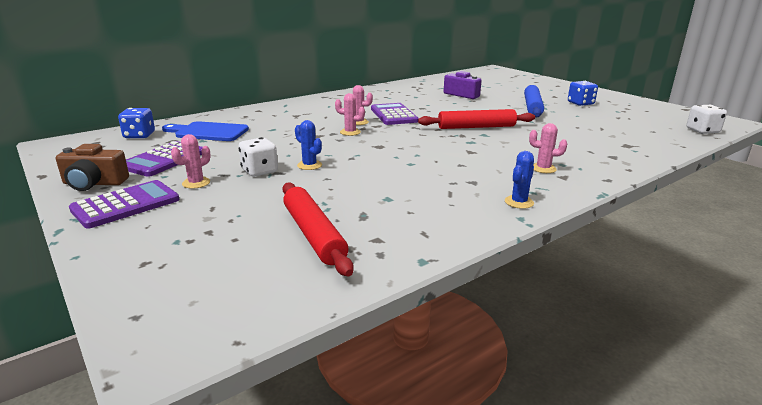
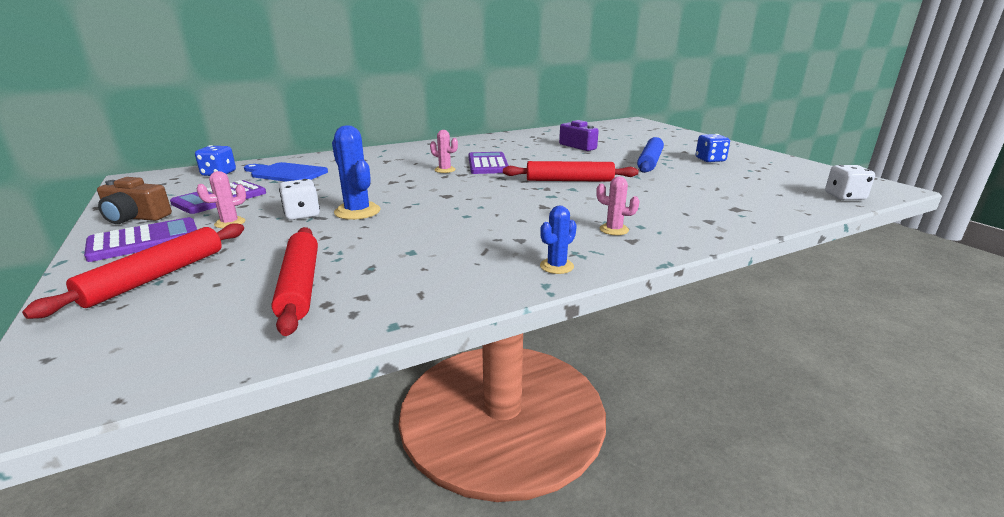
camera: 10 degrees right, 0 degrees up
(171, 237) = (156, 277): none -> red rolling pin
(309, 165) = (357, 211): blue cactus -> blue cactus, size x1.69
(350, 132) = (427, 180): pink cactus -> none

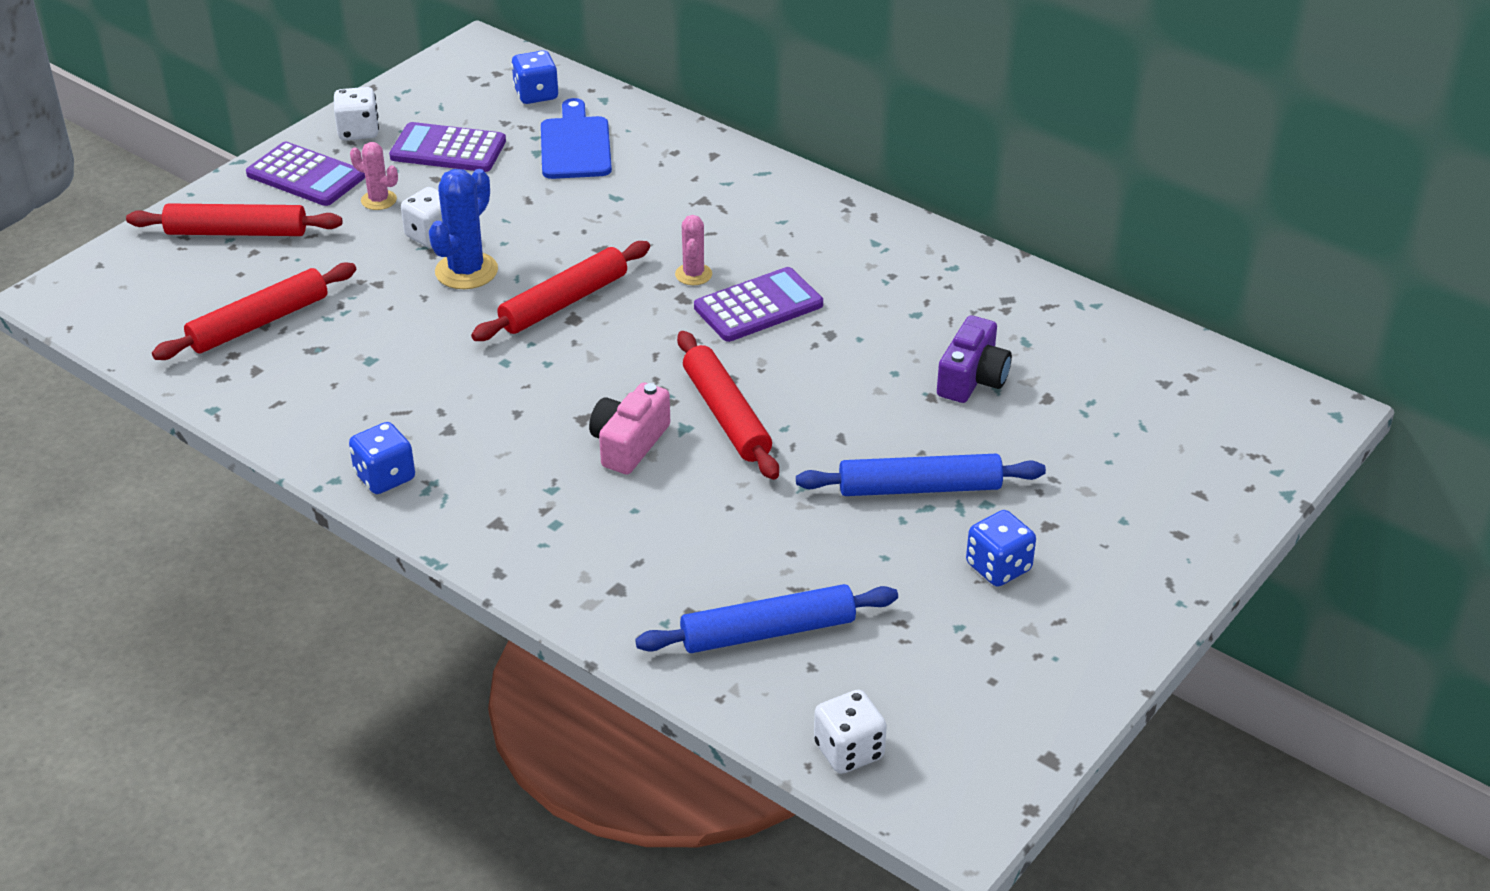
camera: 65 degrees right, 15 degrees up
(135, 217) = (358, 131): brown camera -> white dice
(428, 195) = (563, 302): none -> red rolling pin
(556, 266) = (385, 477): blue cactus -> blue dice
(576, 200) = (629, 443): none -> pink camera
(614, 230) = (526, 501): pink cactus -> none
(752, 197) = (768, 632): none -> blue rolling pin

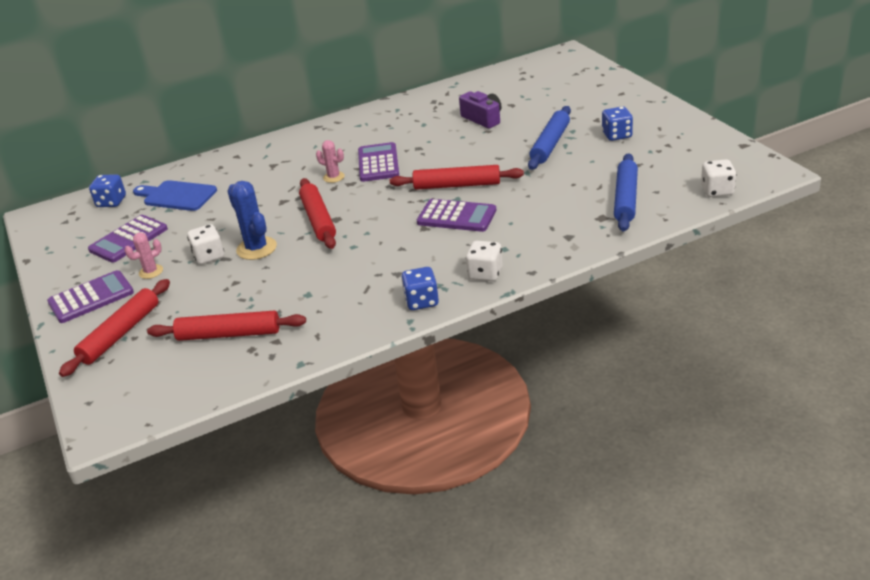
camera: 60 degrees left, 5 degrees down
(259, 323) = (229, 334): red rolling pin -> red rolling pin turned 75 degrees counterclockwise
(358, 131) = (68, 271): white dice -> white dice (485, 274)
(629, 443) = (456, 216): pink camera -> purple calculator

